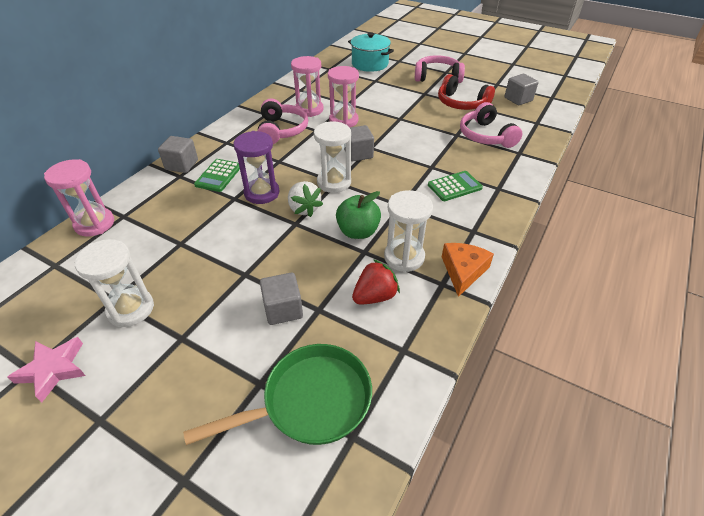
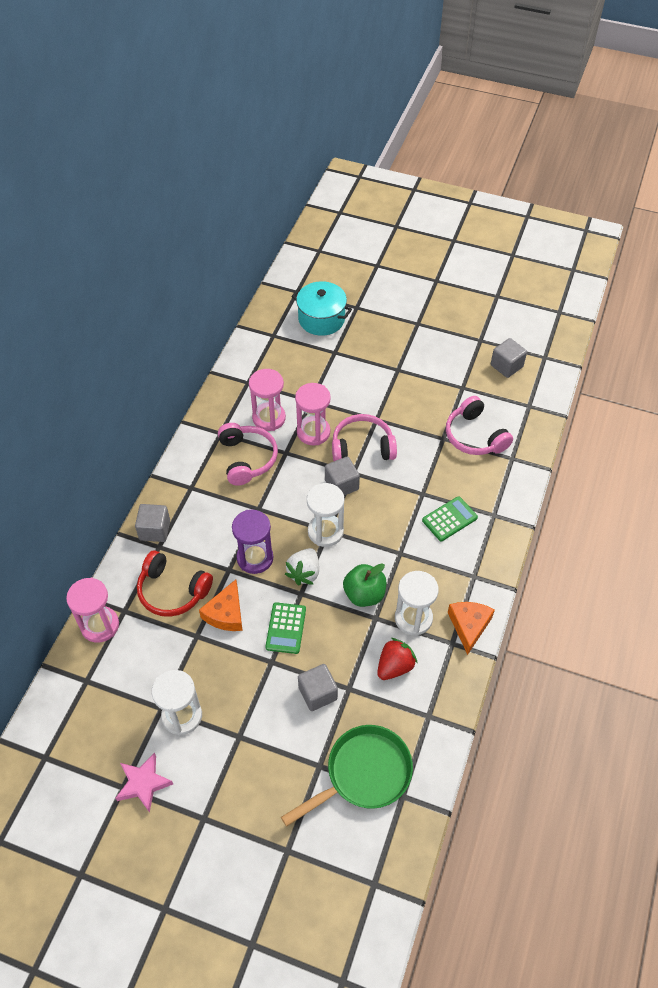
camera: 10 degrees left, 10 degrees up
(217, 229) = (226, 613): none -> orange cheese
(218, 176) = (201, 540): green calculator -> green calculator (286, 628)
(304, 209) = (304, 573): white strawberry -> white strawberry turned 60 degrees clockwise
(437, 77) = (408, 335): pink headphones -> pink headphones (362, 447)
(461, 103) = (442, 382): red headphones -> red headphones (172, 591)

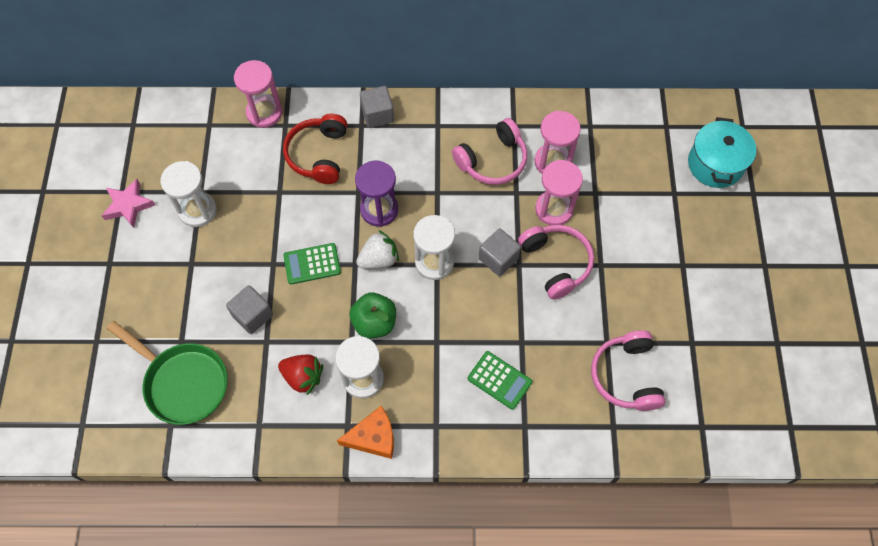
camera: 70 degrees right, 10 degrees up
(226, 613) = (310, 207): orange cheese -> none
(304, 573) = (379, 259): white strawberry -> white strawberry turned 150 degrees clockwise
(474, 436) = (626, 376): pink headphones -> pink headphones turned 45 degrees counterclockwise
(506, 366) = (751, 384): grey cube -> none

